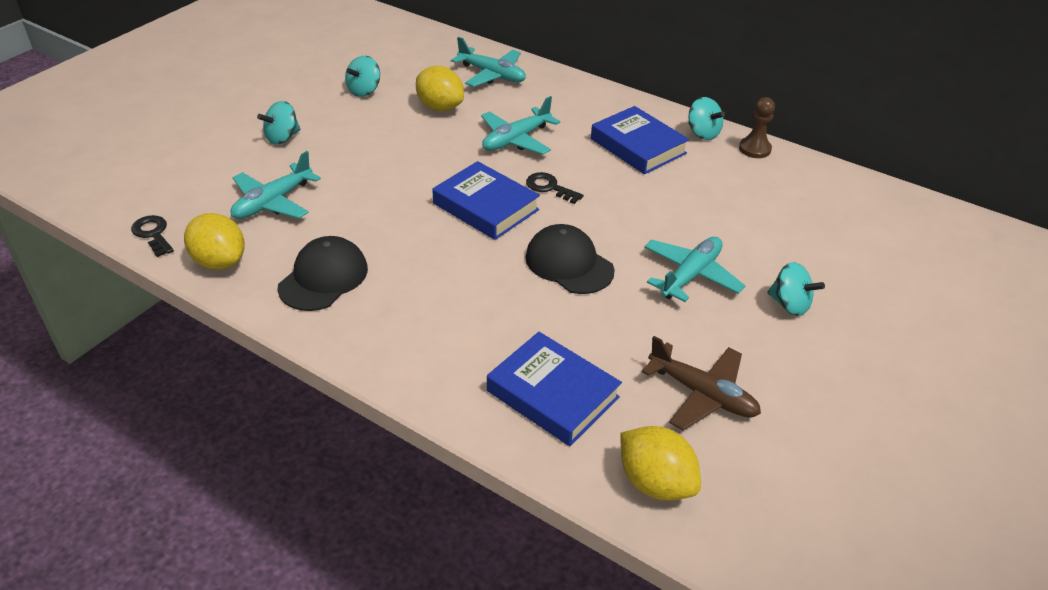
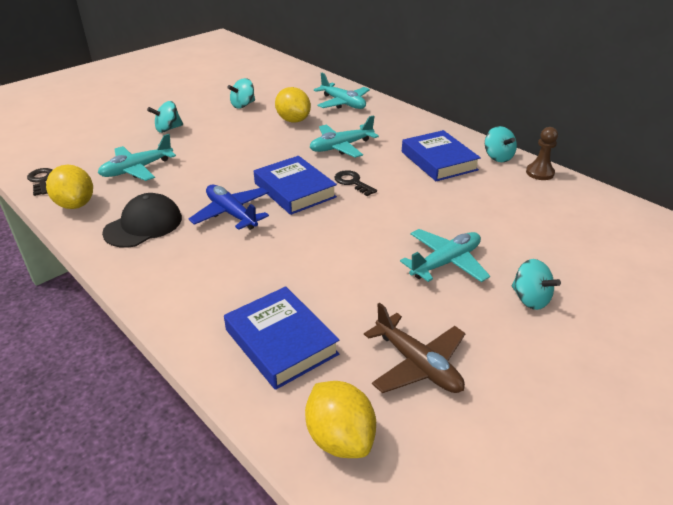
camera: 15 degrees right, 5 degrees down
(424, 248) = (231, 213): none -> blue plane
(569, 264) = (343, 240): black cap -> none

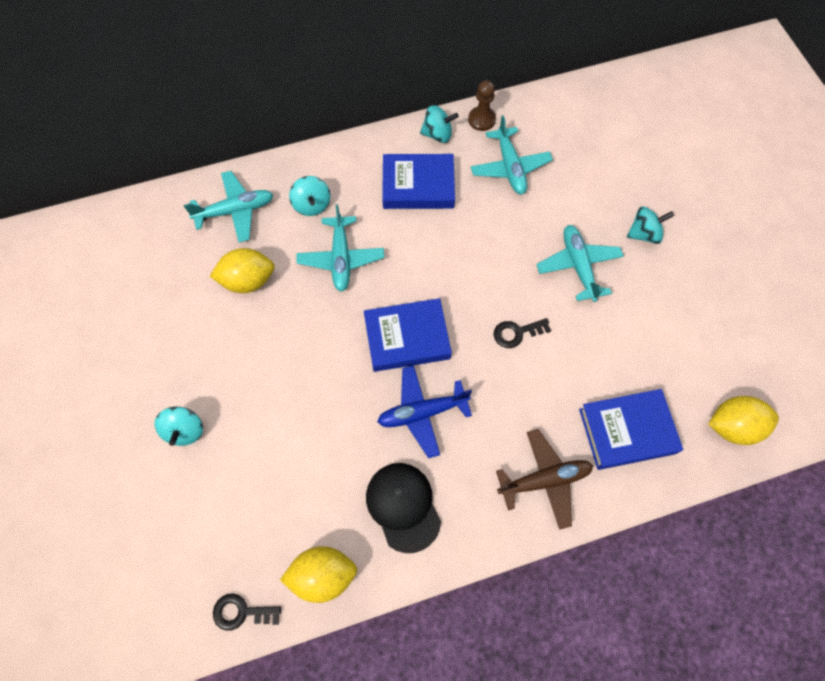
camera: 65 degrees left, 30 degrees up
(137, 169) = (274, 490): turquoise plane -> turquoise plane (510, 167)
(243, 105) = (169, 321): turquoise spinning top -> turquoise spinning top (312, 205)
(352, 182) = (419, 279): black key -> black key (516, 333)
(417, 364) = (683, 345): brown plane -> brown plane (544, 480)

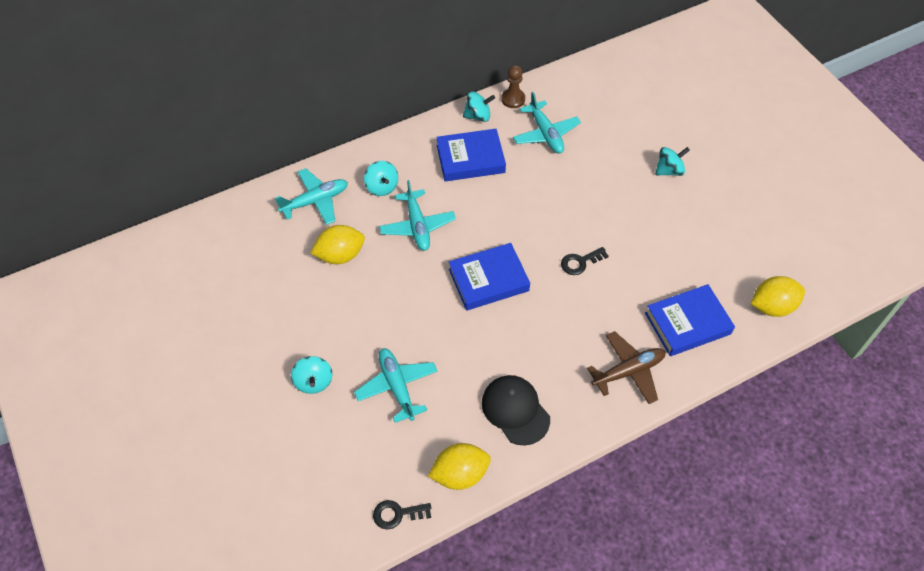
camera: 10 degrees left, 10 degrees down
(422, 412) = (515, 336): blue plane -> none
(578, 266) = (620, 203): turquoise plane -> turquoise plane (397, 387)

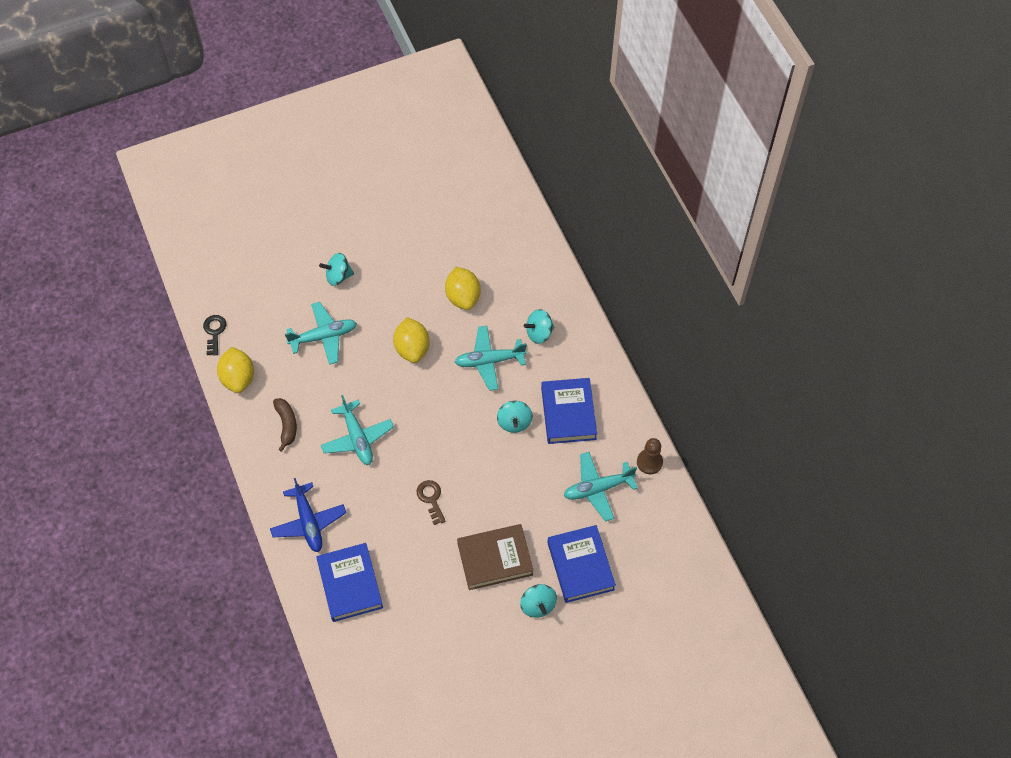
camera: 95 degrees right, 5 degrees up
(315, 201) = (527, 277): turquoise plane -> turquoise plane (357, 438)
(478, 116) = (627, 425): turquoise spinning top -> turquoise spinning top (514, 422)
(488, 280) = (421, 416): blue book -> blue book (580, 566)
(515, 410) = (286, 425): black cap -> brown banana
(580, 262) = (431, 499): black key -> brown key
(628, 371) = (308, 522): brown plane -> blue plane
(632, 205) = (495, 559): none -> brown book
(772, 306) = (357, 669): yellow lemon -> yellow lemon (412, 348)

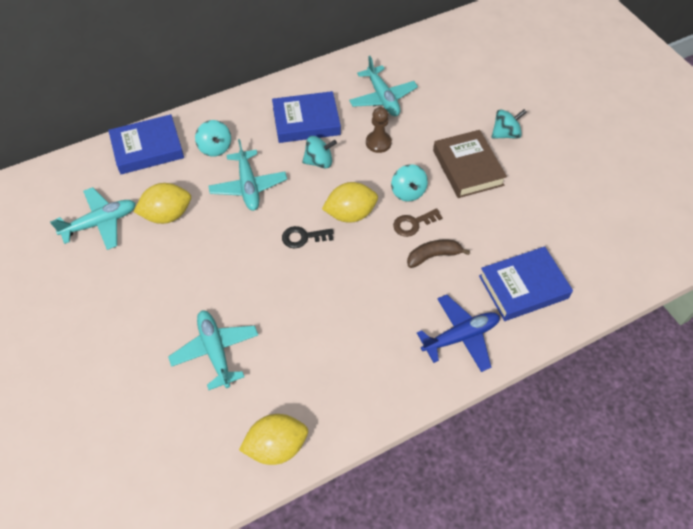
camera: 95 degrees left, 5 degrees down
(214, 332) = (205, 491): black key -> black key (303, 237)
(286, 425) = (339, 377): brown banana -> brown banana (433, 256)
(338, 276) = (128, 345): turquoise spinning top -> turquoise spinning top (408, 192)
(357, 438) = (350, 299): turquoise plane -> turquoise plane (100, 223)
(412, 348) = (233, 257): yellow lemon -> yellow lemon (350, 214)
(580, 566) = (460, 106): blue book -> blue book (148, 148)
(649, 462) = (351, 65): brown pawn -> brown pawn (378, 143)

